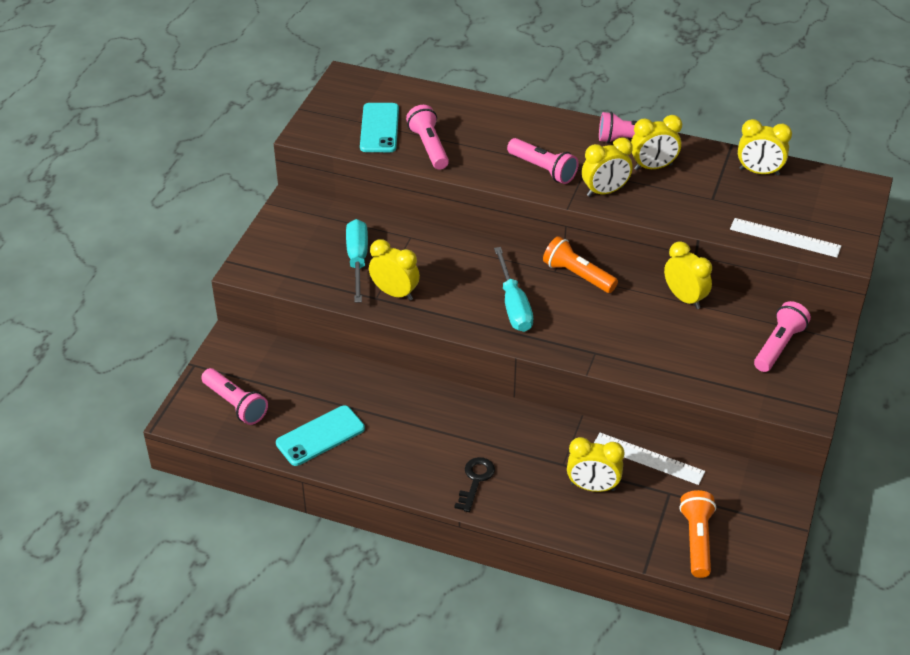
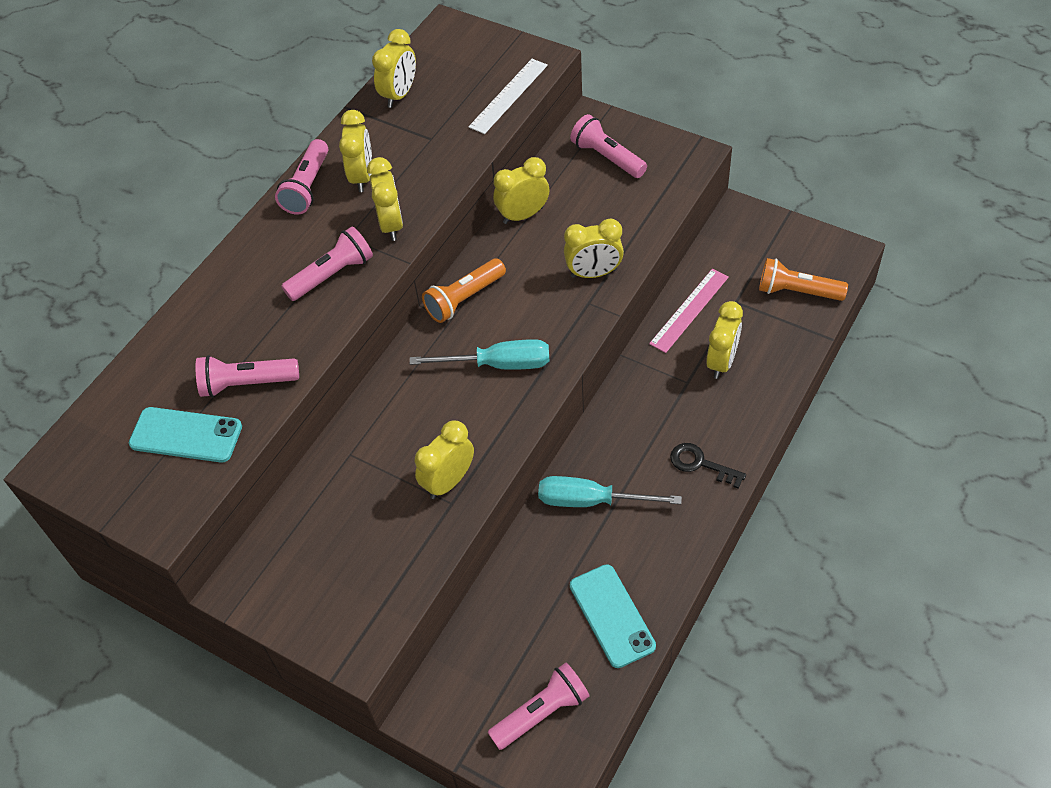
camera: 75 degrees left, 10 degrees up
(357, 260) = (377, 517): turquoise screwdriver -> turquoise screwdriver (591, 501)
(630, 352) = (594, 273): none -> yellow clock
(648, 458) = (689, 310): white ruler -> pink ruler

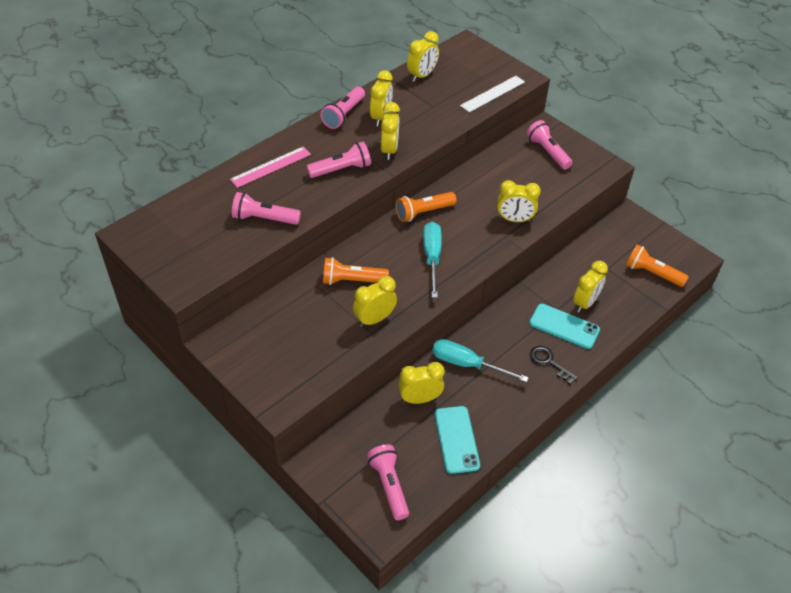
camera: 10 degrees right, 5 degrees down
(186, 435) = (215, 238): turquoise phone -> turquoise phone (564, 326)
(398, 433) = (352, 281): none -> orange flashlight
(498, 364) = (432, 257): turquoise screwdriver -> turquoise screwdriver turned 105 degrees counterclockwise
(523, 215) = (479, 172): yellow clock -> yellow clock (420, 399)
(541, 712) = (389, 485): pink flashlight -> pink flashlight turned 90 degrees counterclockwise
(689, 310) = (574, 265): pink ruler -> pink ruler (271, 167)

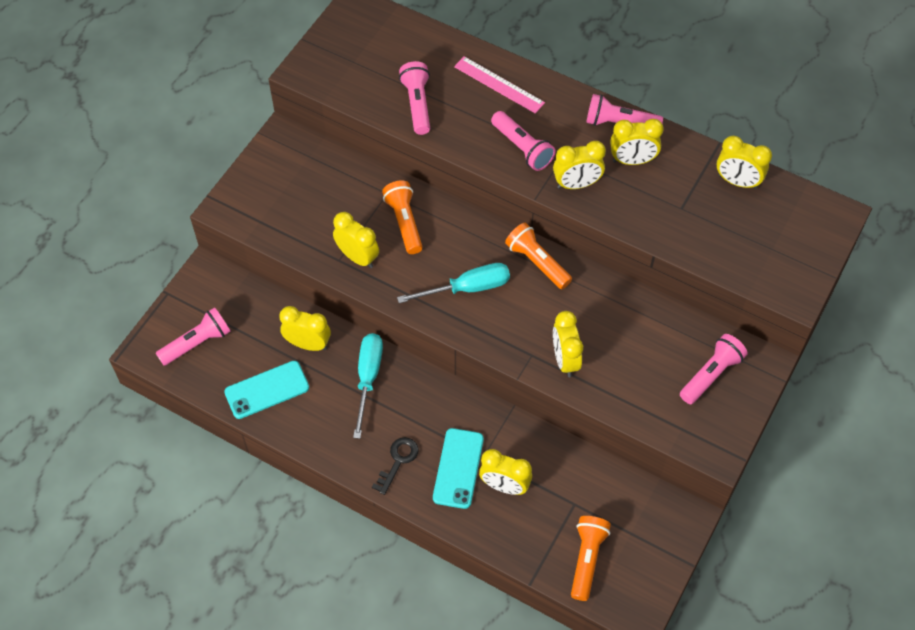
camera: 75 degrees right, 10 degrees up
(420, 399) = (308, 344): yellow clock -> yellow clock turned 45 degrees counterclockwise
(493, 94) = (740, 267): white ruler -> none

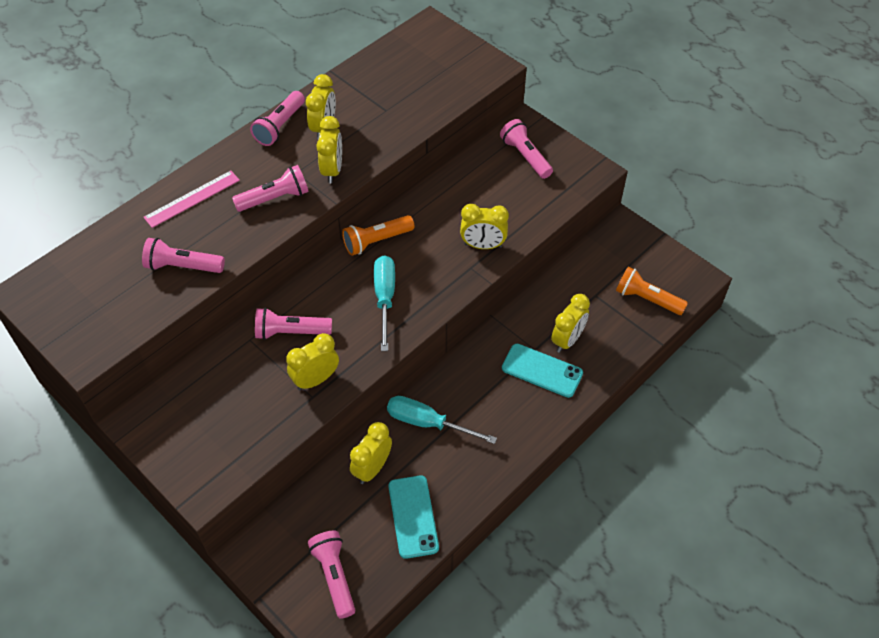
camera: 75 degrees left, 5 degrees down
(398, 461) = (523, 416): black key -> none
(404, 222) = (291, 332): orange flashlight -> pink flashlight
(737, 182) = (374, 70): yellow clock -> none

